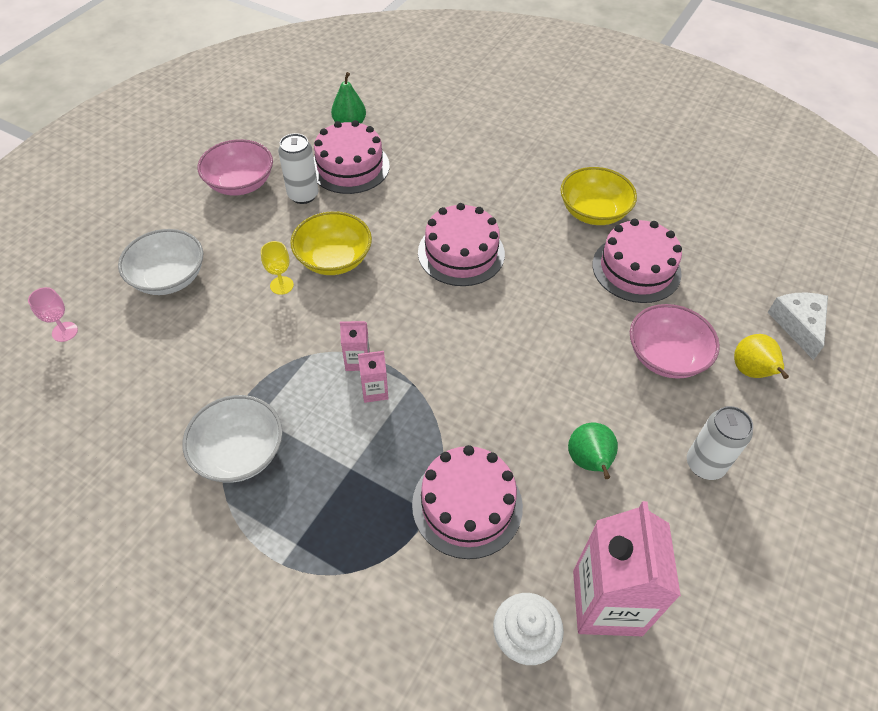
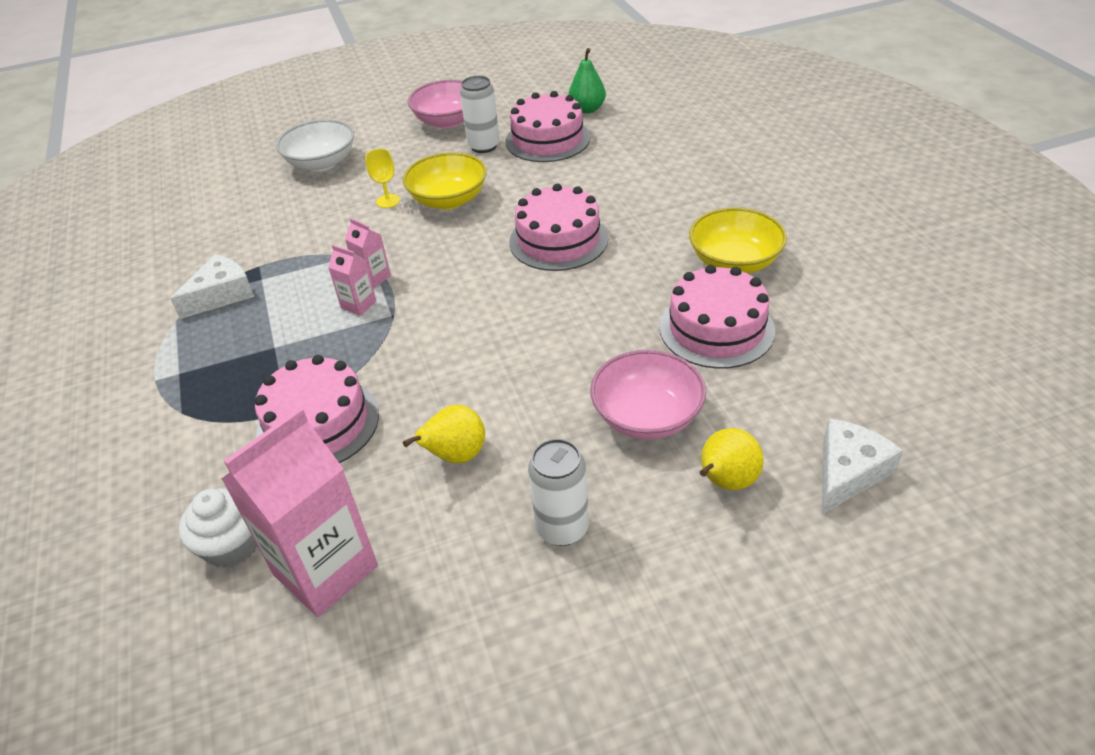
camera: 45 degrees right, 10 degrees down
(65, 332) = (221, 168): pink goblet -> none
(239, 452) = (221, 295): white bowl -> white cheese
(589, 462) = (456, 456): green pear -> yellow pear

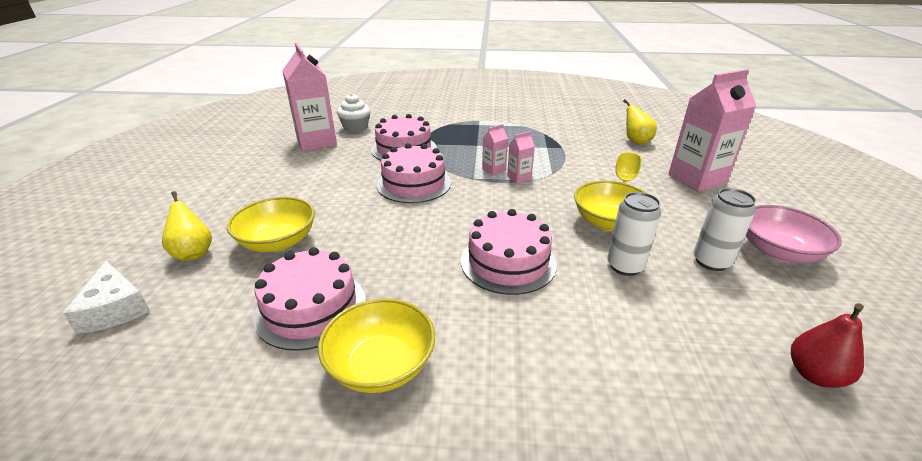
camera: 110 degrees right, 10 degrees down
(221, 295) = (538, 136): white cheese -> none
(321, 163) = (697, 179): white bowl -> pink carton
(456, 456) = (336, 177): yellow pear -> yellow pear (636, 141)
(547, 139) = (719, 310): pink cake -> pink cake (414, 183)
(562, 528) = (252, 194): white can -> white can (625, 266)
(587, 109) = (814, 374): green pear -> red pear
(647, 416) = (278, 242): pink bowl -> yellow bowl

